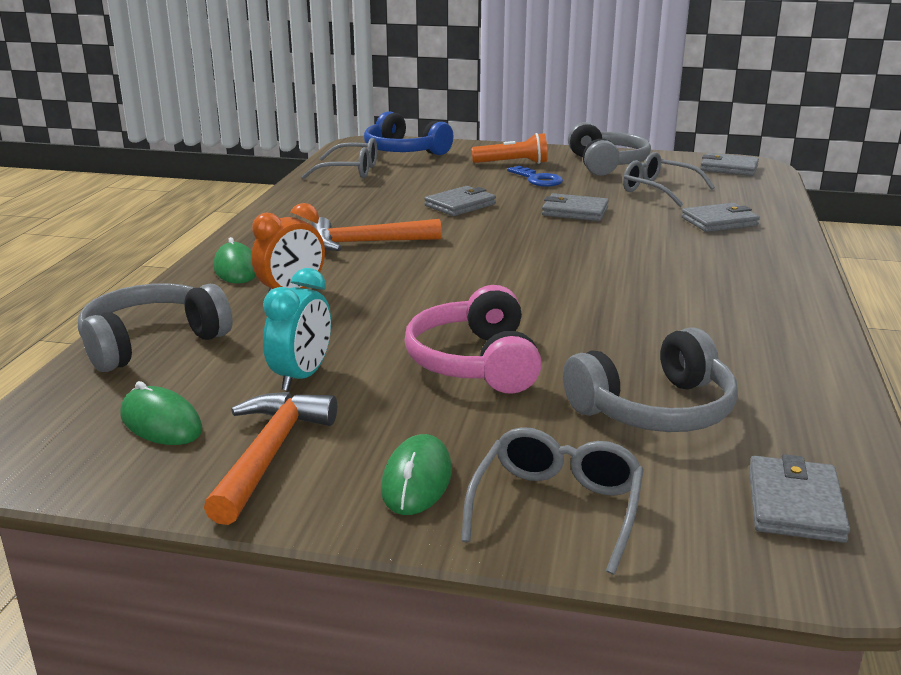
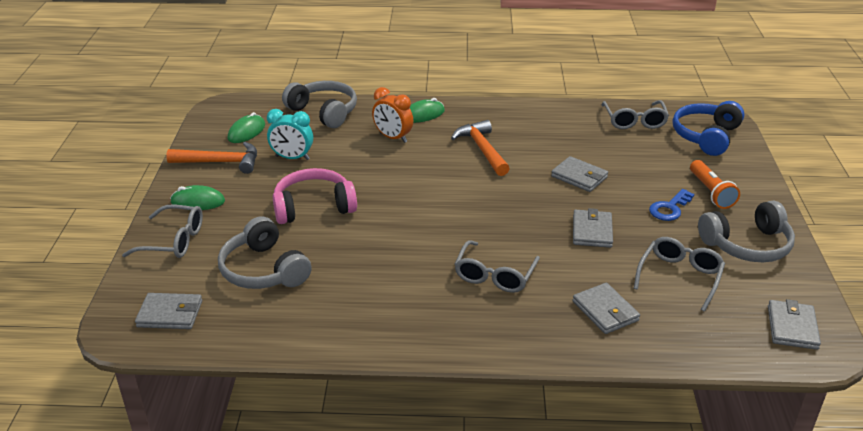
camera: 80 degrees right, 10 degrees up
(659, 260) = (495, 275): none -> grey glasses

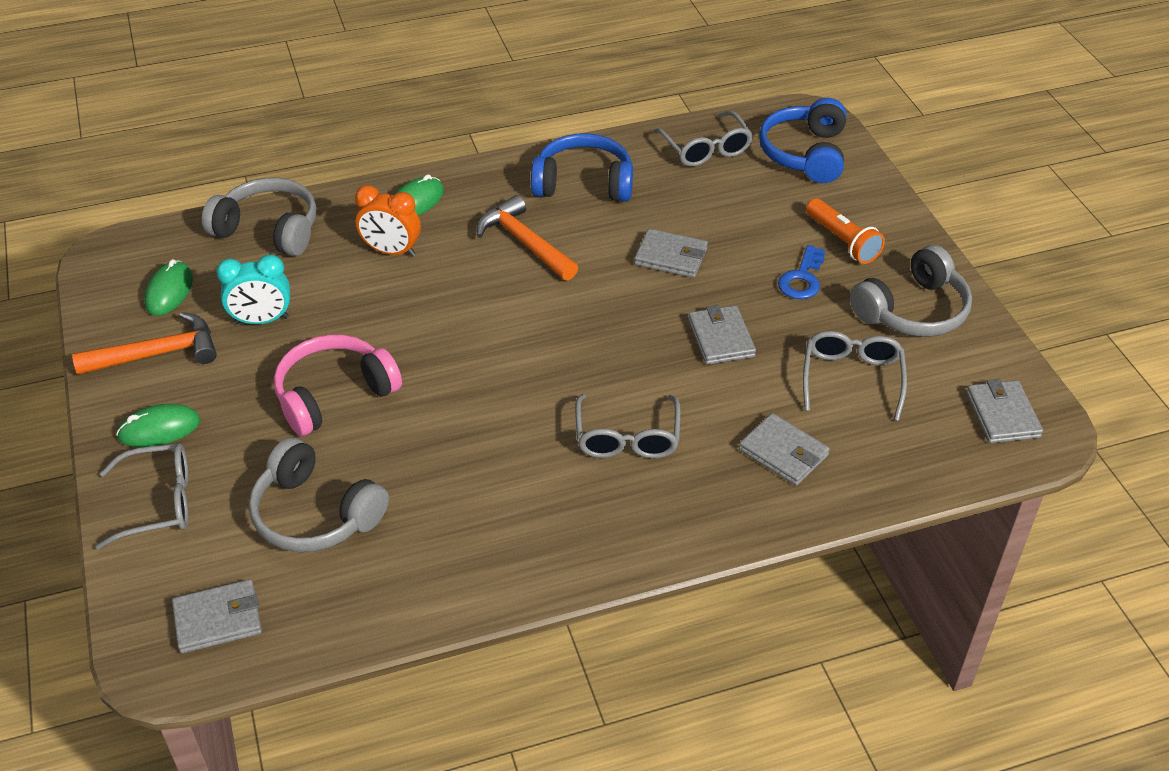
camera: 20 degrees left, 10 degrees up
(539, 125) = (583, 183): none -> blue headphones

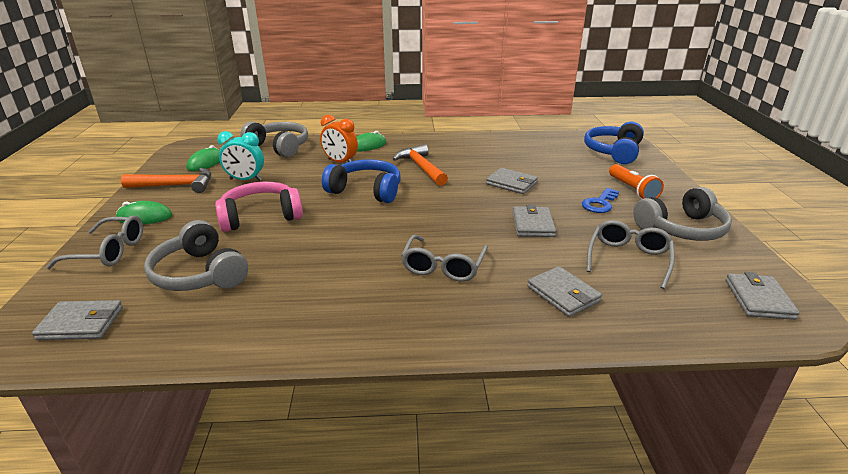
camera: 15 degrees right, 15 degrees down
(583, 183) = (469, 149): blue headphones -> blue headphones (366, 190)
(705, 148) = (550, 144): grey glasses -> none

